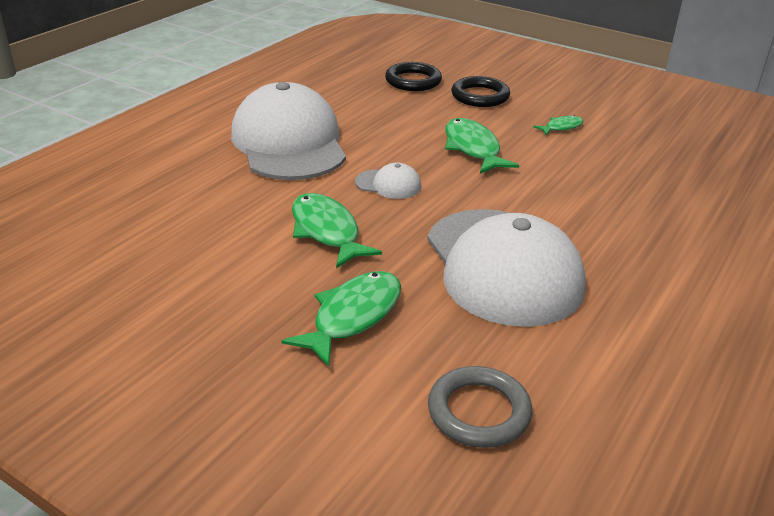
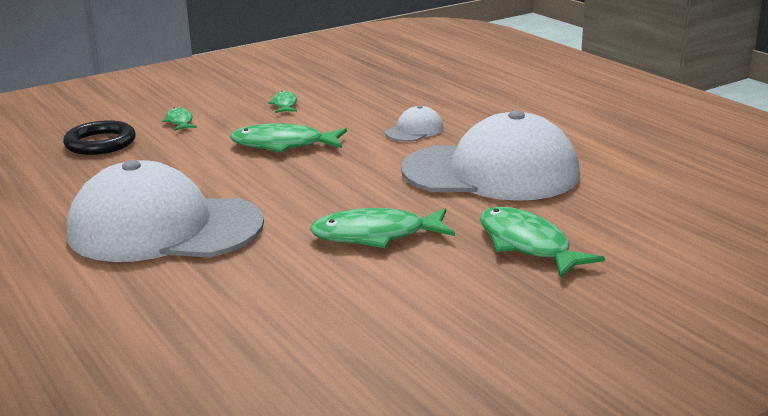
camera: 65 degrees left, 10 degrees down
(388, 184) = (313, 193): white cap -> white cap (414, 130)
(479, 411) = (674, 218): grey ring -> none
(480, 96) = (180, 121): black ring -> green fish

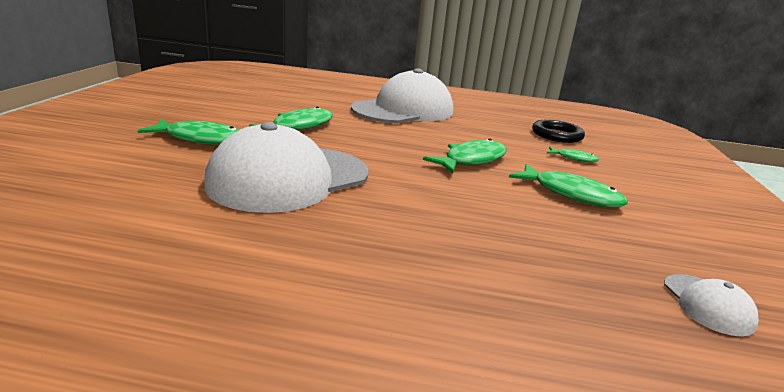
camera: 130 degrees right, 0 degrees up
(285, 104) = (571, 194): green fish -> green fish, size x1.88
(414, 130) = (419, 201): white cap -> white cap (707, 304)

